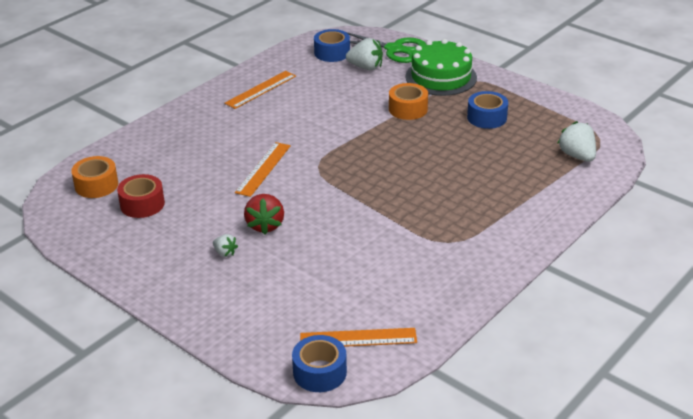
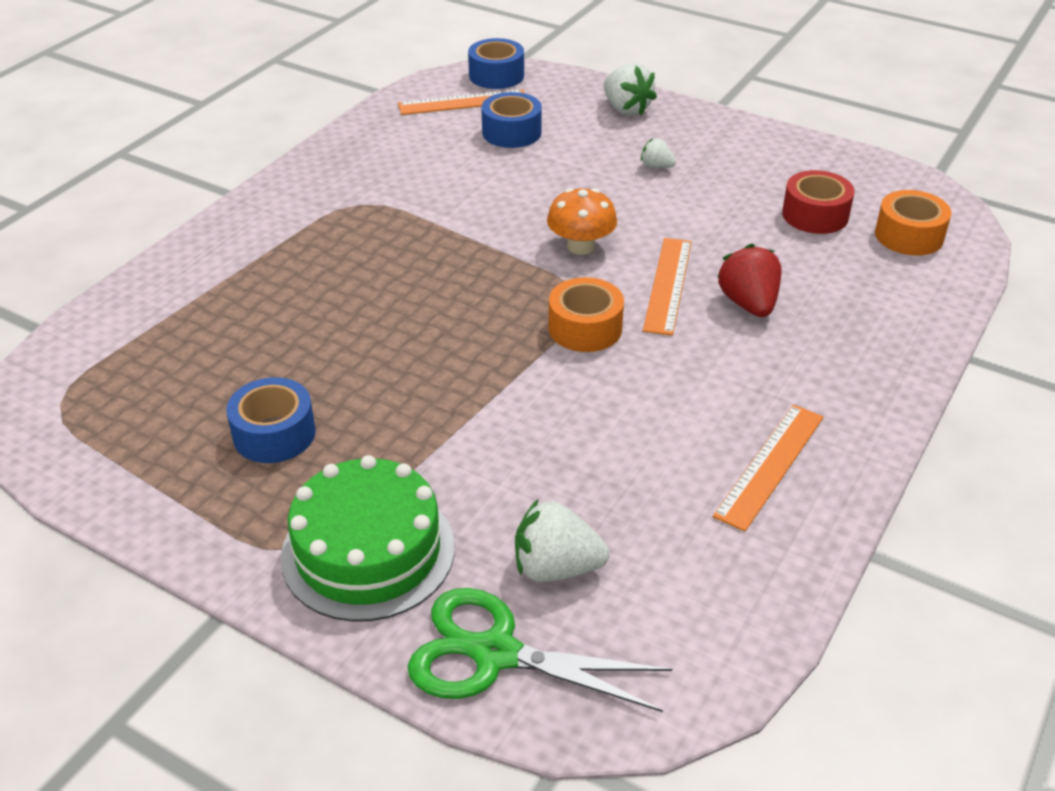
camera: 170 degrees right, 5 degrees up
(265, 225) = (621, 202): red strawberry -> red strawberry (748, 304)
(305, 197) = (581, 246): none -> orange mushroom
(332, 53) = (658, 618): blue tape -> blue tape (511, 132)
(408, 109) = (438, 441): orange tape -> orange tape (585, 328)
(577, 156) = (121, 359): white strawberry -> white strawberry (626, 109)

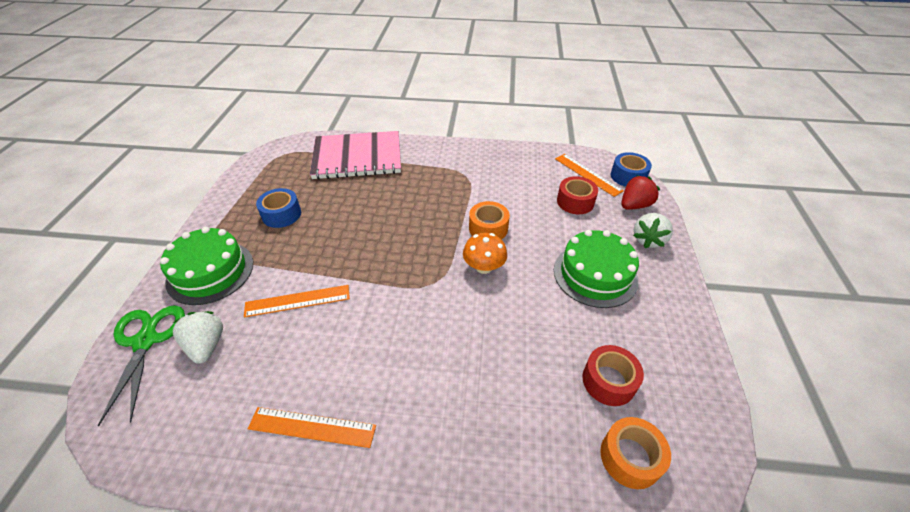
camera: 65 degrees right, 5 degrees up
(184, 306) = (357, 157): none -> pink notebook
(511, 132) = (575, 202): blue tape -> red tape
(585, 328) = (407, 294): orange tape -> orange tape (488, 228)
(656, 166) = (595, 274): white strawberry -> green cake
(667, 285) = (470, 319): orange ruler -> orange ruler (297, 300)
(748, 304) = (474, 368): red strawberry -> red strawberry (634, 205)

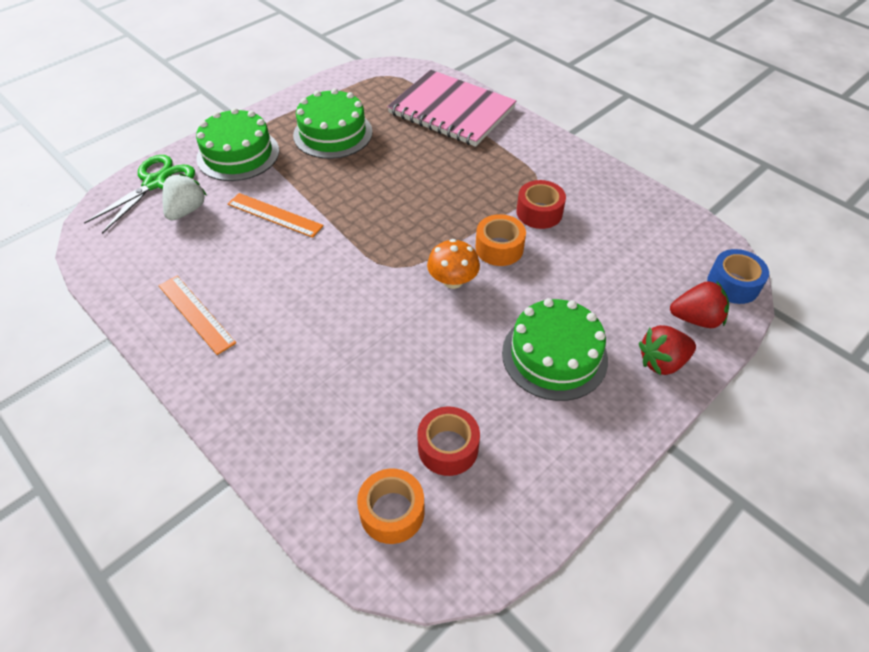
camera: 40 degrees right, 5 degrees up
(281, 214) = (333, 133): blue tape -> green cake
(575, 202) = (627, 275): red tape -> red tape (539, 212)
(587, 174) = (682, 255): orange ruler -> none
(648, 240) = (662, 362): white strawberry -> red strawberry

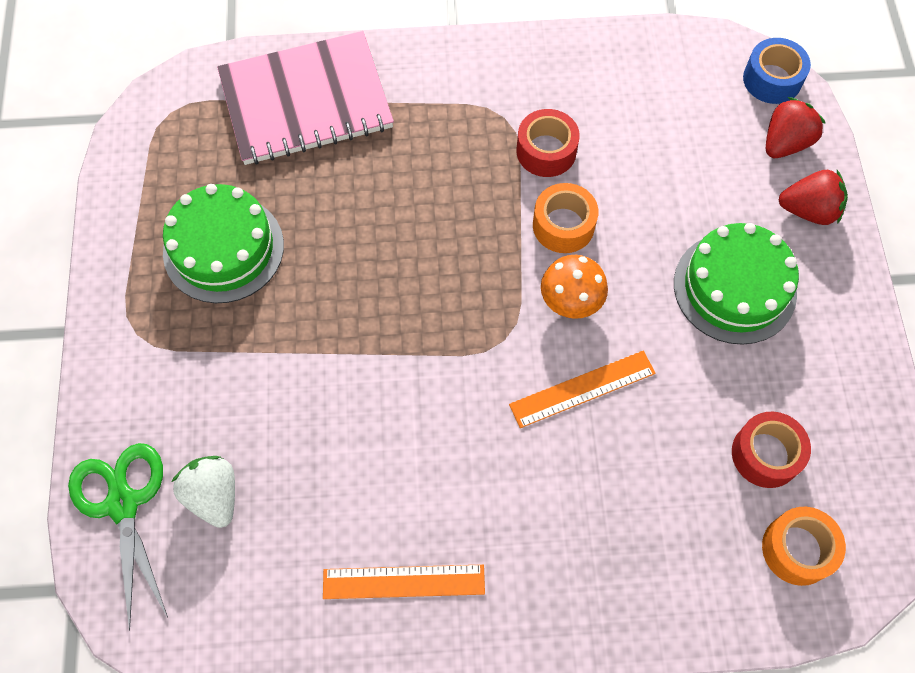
camera: 50 degrees left, 15 degrees up
(238, 154) = (159, 376): green cake -> none
(275, 215) = (313, 403): orange ruler -> orange ruler (582, 388)
(662, 362) = (808, 210): red strawberry -> red strawberry turned 105 degrees counterclockwise

